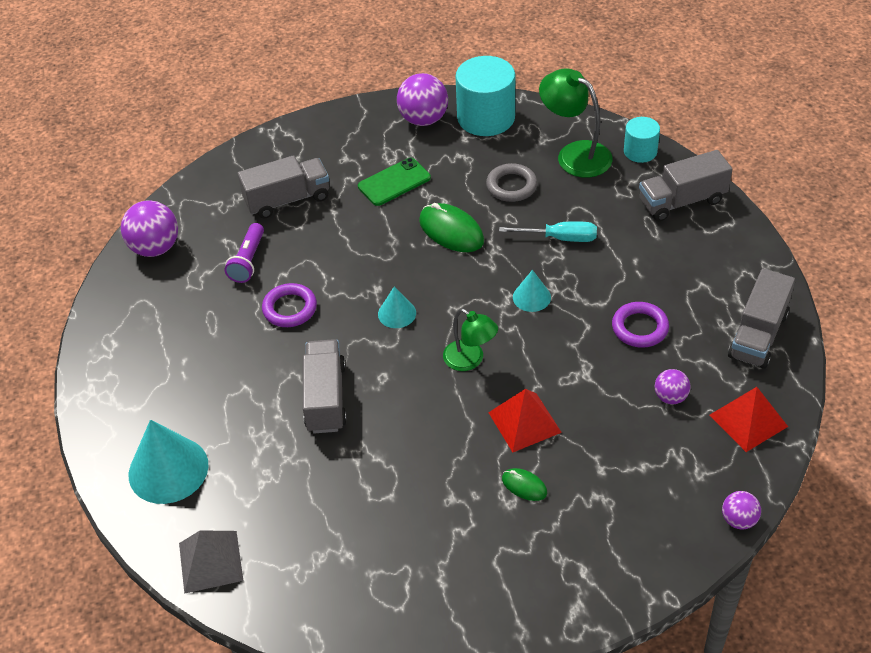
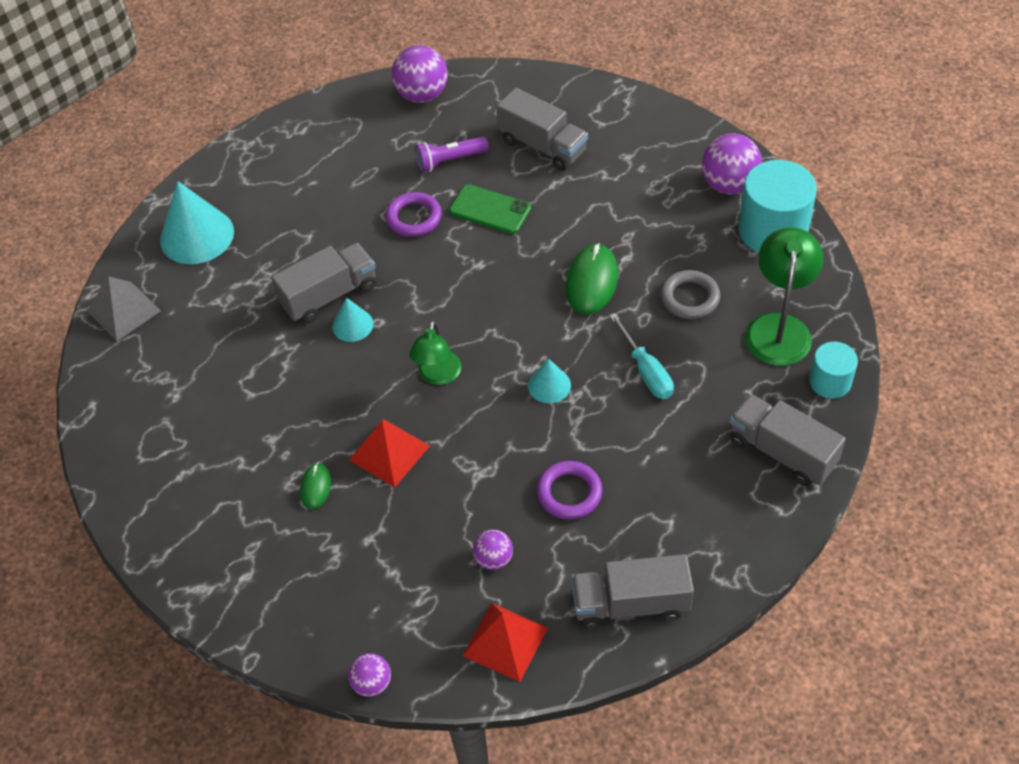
camera: 60 degrees right, 5 degrees up
(394, 182) = (624, 207): green phone -> green phone (490, 210)
(397, 313) = (458, 294): turquoise cone -> turquoise cone (352, 325)

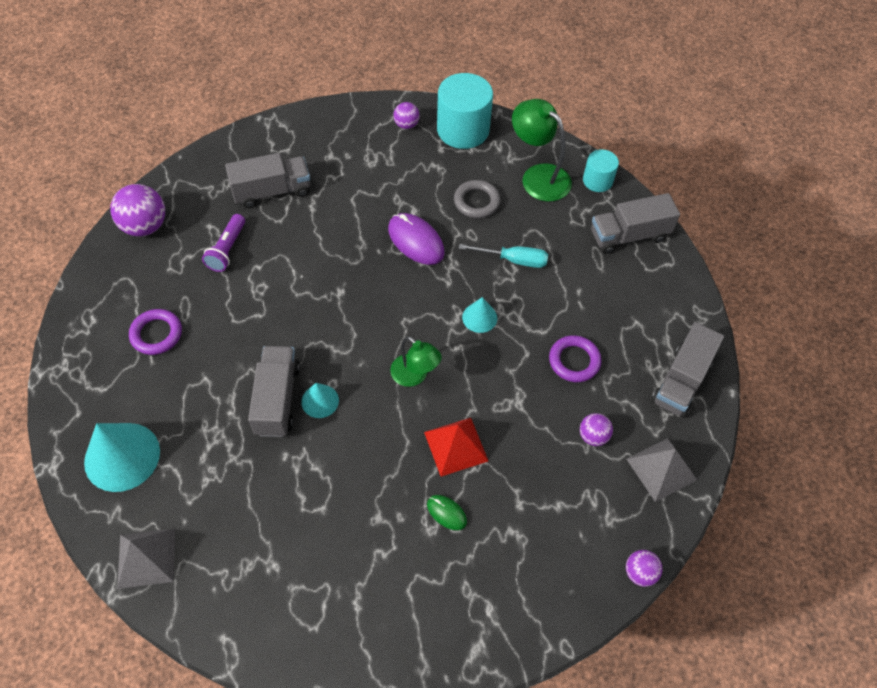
camera: 60 degrees left, 5 degrees up
(414, 218) = (258, 303): purple ring -> purple ring (156, 334)
(490, 210) = (297, 255): green phone -> none
(505, 641) = (661, 469): red pyramid -> grey pyramid
(592, 281) = (416, 241): green mouse -> purple mouse
(729, 185) = (406, 125): purple ball -> purple ball, size x0.56

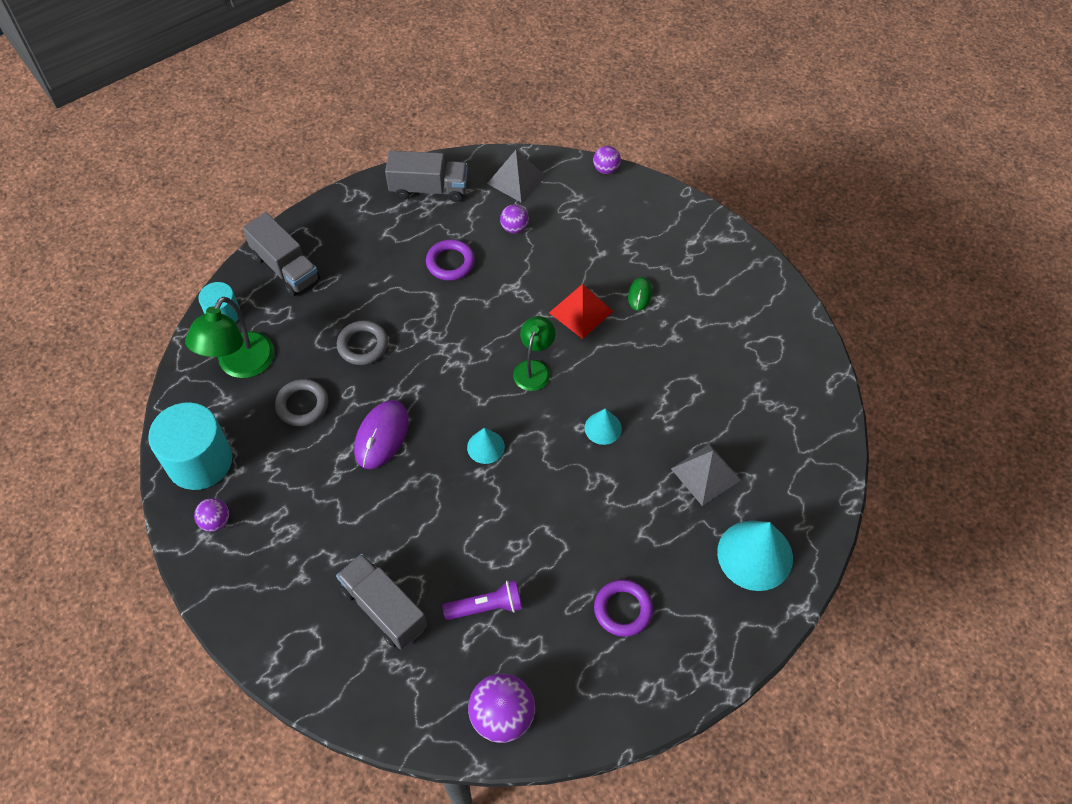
camera: 115 degrees left, 0 degrees up
(146, 558) = (817, 478): grey pyramid -> grey pyramid (706, 474)
(277, 399) = (622, 462): grey truck -> none
(479, 317) = (444, 346): turquoise cone -> turquoise cone (485, 447)
(513, 260) = (363, 345): turquoise screwdriver -> grey ring

